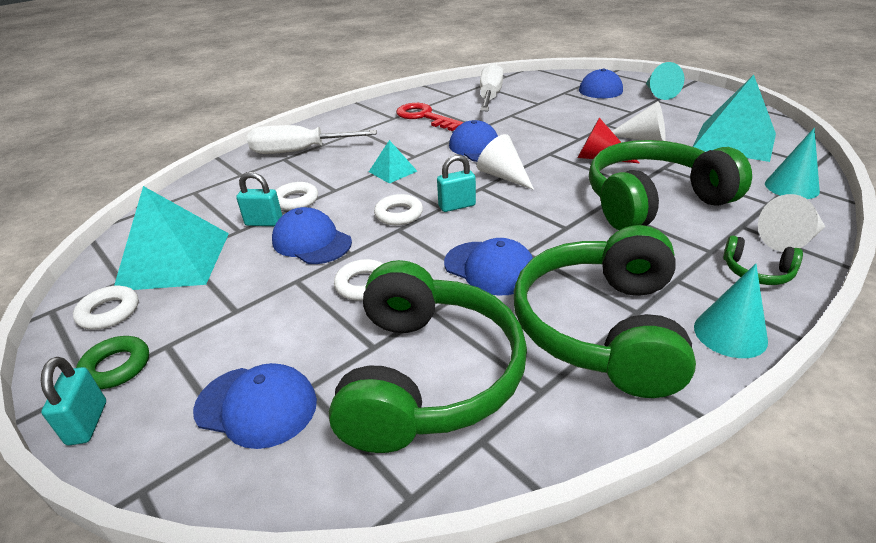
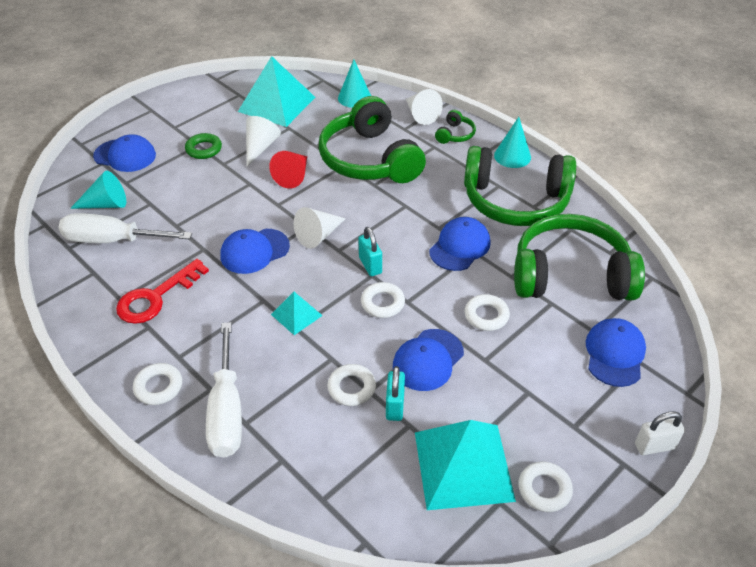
camera: 95 degrees left, 10 degrees up
(87, 423) = (654, 446): turquoise padlock -> white padlock
(116, 367) = (603, 452): green ring -> green ring (204, 149)
(333, 127) = (158, 387): none -> white ring
(658, 93) = (157, 122): turquoise cone -> turquoise cone (106, 204)

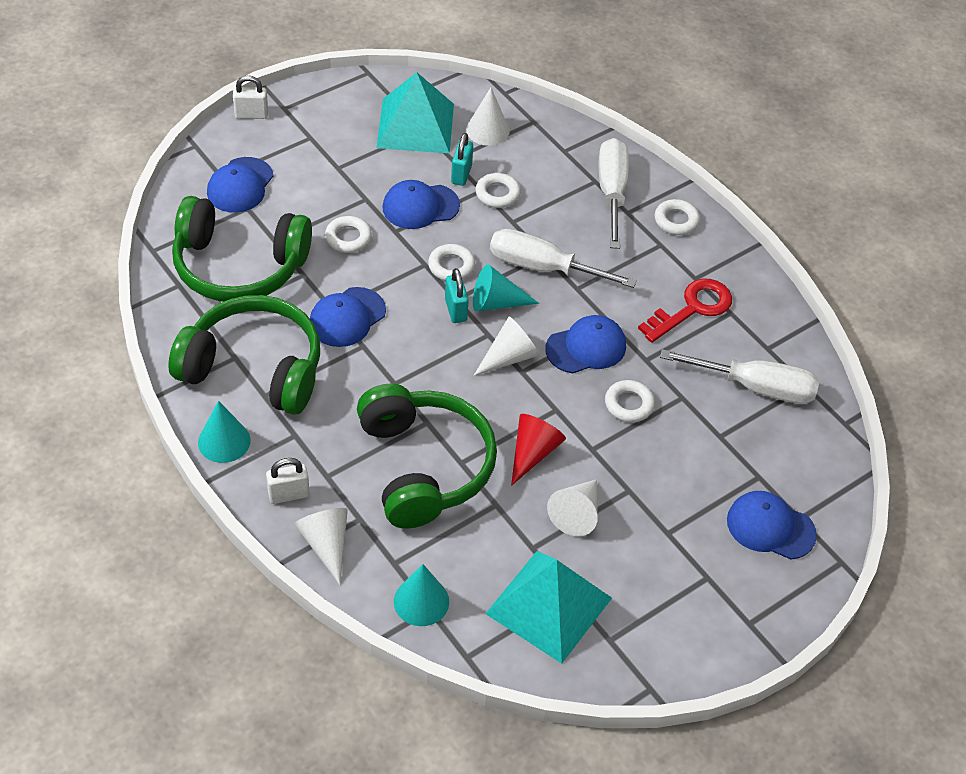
camera: 175 degrees left, 5 degrees up
(106, 204) = (776, 443): turquoise cone -> turquoise cone (496, 302)
(204, 149) = (658, 522): green ring -> none
(296, 315) = (543, 267): turquoise pyramid -> white screwdriver
(377, 474) = (487, 130): none -> white cone
(428, 360) = (420, 206): blue cap -> blue cap turned 150 degrees counterclockwise
(455, 134) = (288, 494): green headphones -> white padlock
(544, 489) = (357, 102): white ring -> white ring (629, 404)

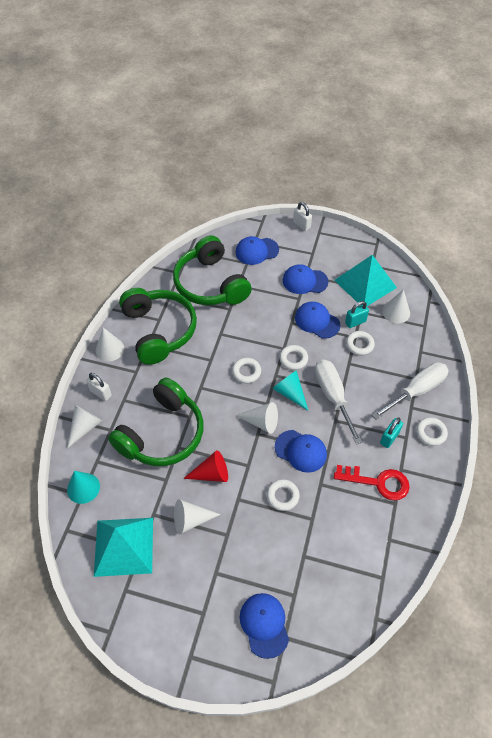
camera: 55 degrees right, 5 degrees up
(224, 441) = (109, 349): turquoise cone -> white cone
(347, 317) = (221, 342): blue cap -> blue cap (305, 281)
(348, 238) = (268, 309): white ring -> white ring (246, 372)
(455, 310) = (268, 380): turquoise padlock -> turquoise padlock (389, 438)
(755, 387) = (355, 551): white screwdriver -> none

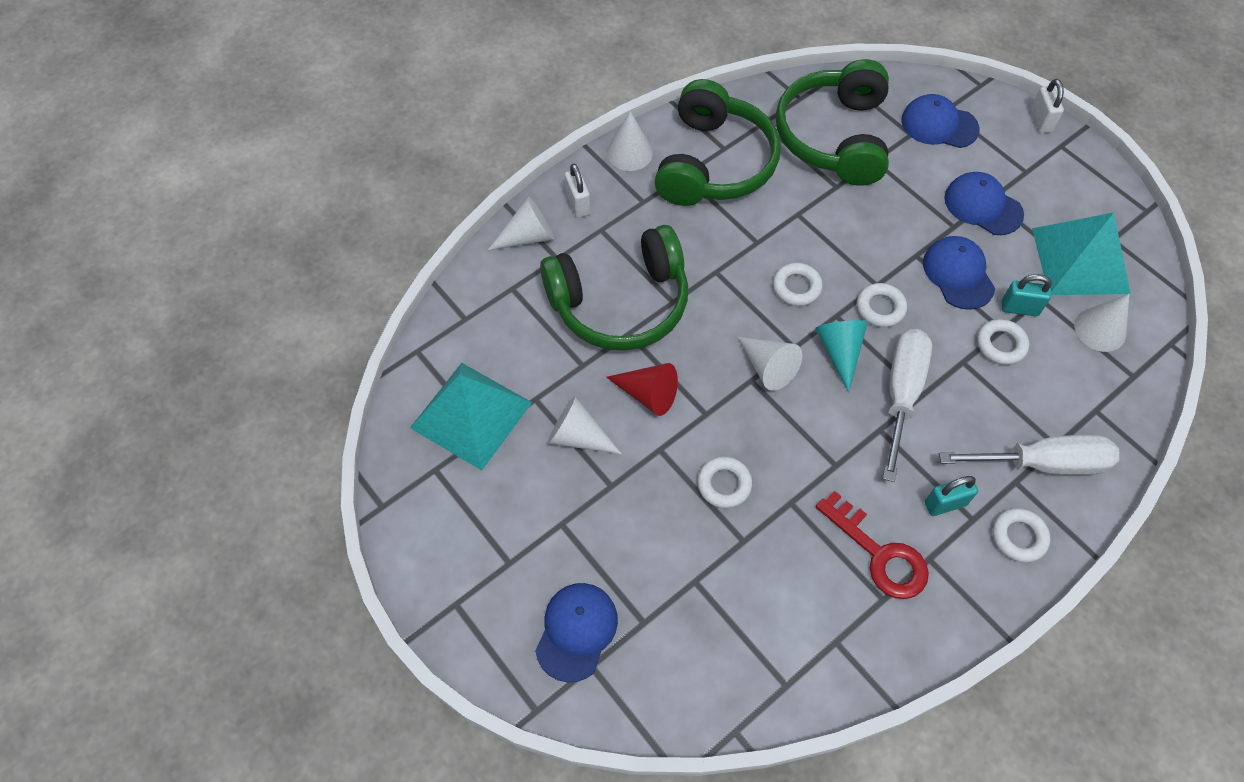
camera: 35 degrees right, 5 degrees up
(83, 488) = (472, 312): turquoise cone -> none
(301, 451) = (795, 440): blue cap -> none

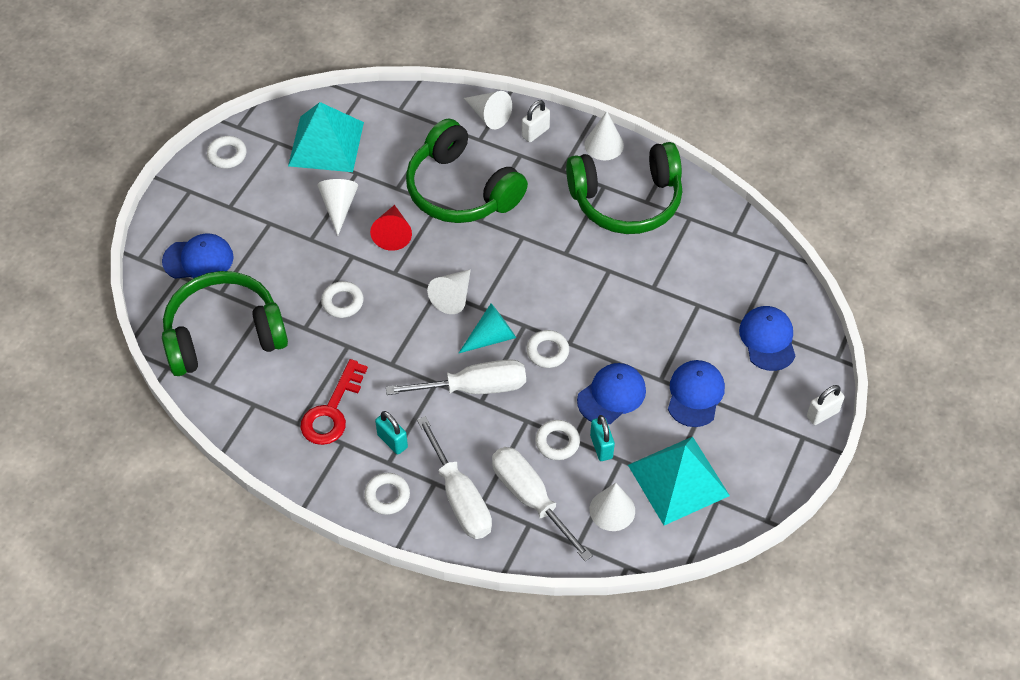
camera: 65 degrees right, 5 degrees down
(796, 287) = (536, 291): white ring -> white ring (227, 155)
(834, 137) = (705, 270): green headphones -> green headphones (224, 335)
(1064, 396) = (530, 498): none -> white screwdriver

